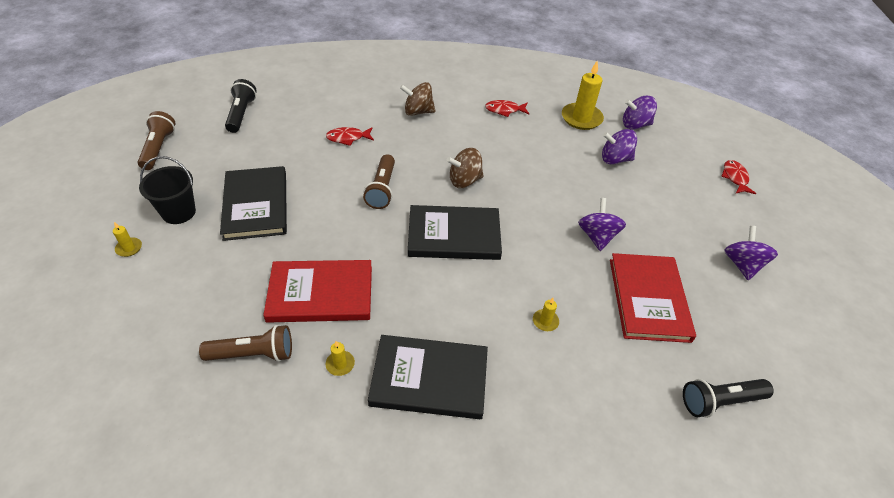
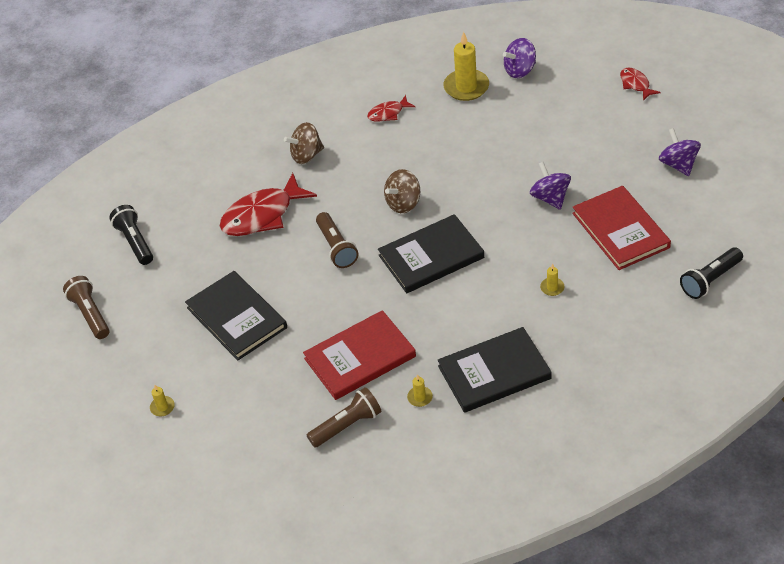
camera: 20 degrees left, 0 degrees up
(179, 212) = (173, 358): black bucket -> none
(348, 138) = (262, 215): red fish -> red fish, size x1.95
(615, 159) = (522, 116): purple spinning top -> none

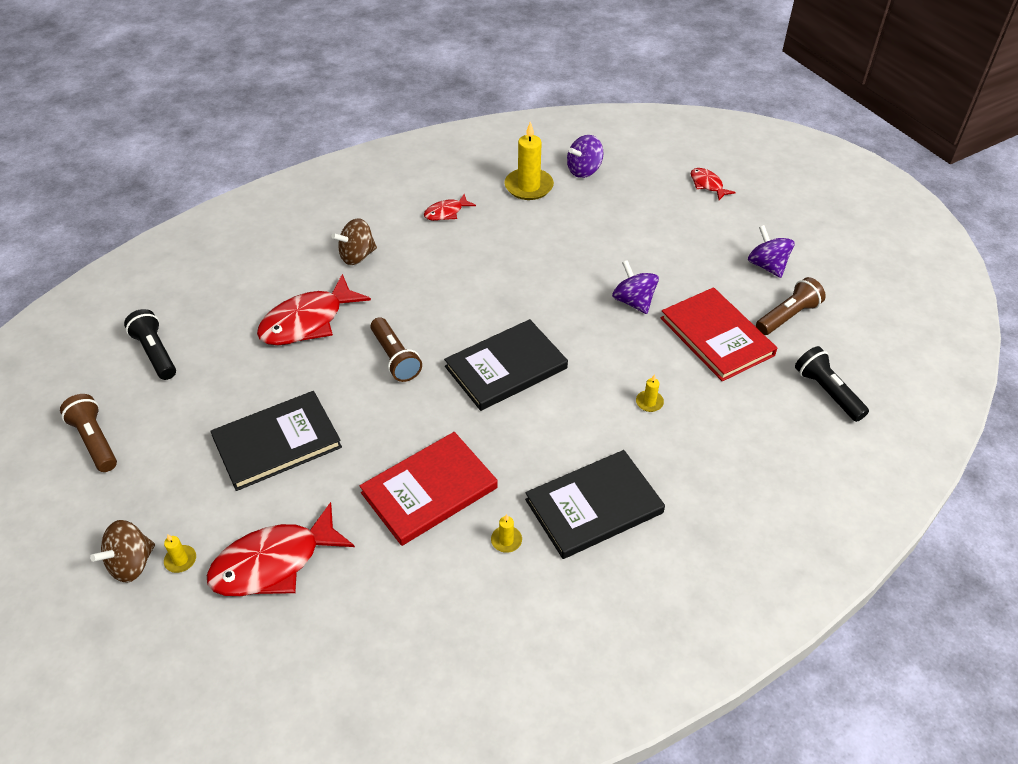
camera: 10 degrees left, 0 degrees up
(235, 411) = (274, 563): none -> red fish
(237, 317) = (277, 442): black book -> black book turned 75 degrees counterclockwise
(347, 425) = (417, 579): brown flashlight -> brown flashlight (787, 316)
(403, 203) = (469, 308): brown spinning top -> brown spinning top (131, 563)
(710, 280) = (827, 392): black flashlight -> black flashlight turned 105 degrees clockwise

